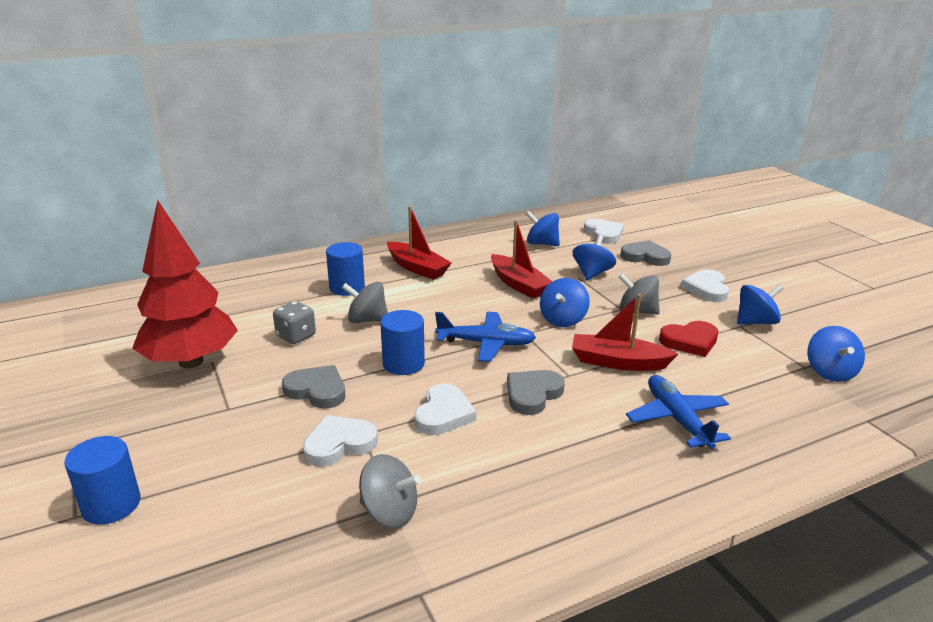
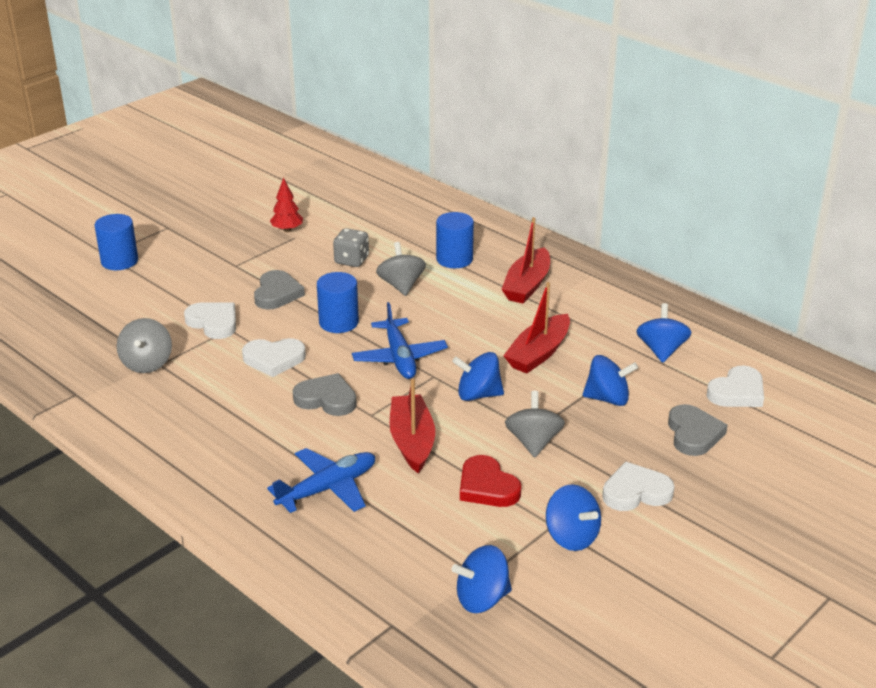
camera: 70 degrees right, 5 degrees up
(191, 361) = (287, 230): red tree -> red tree, size x0.41

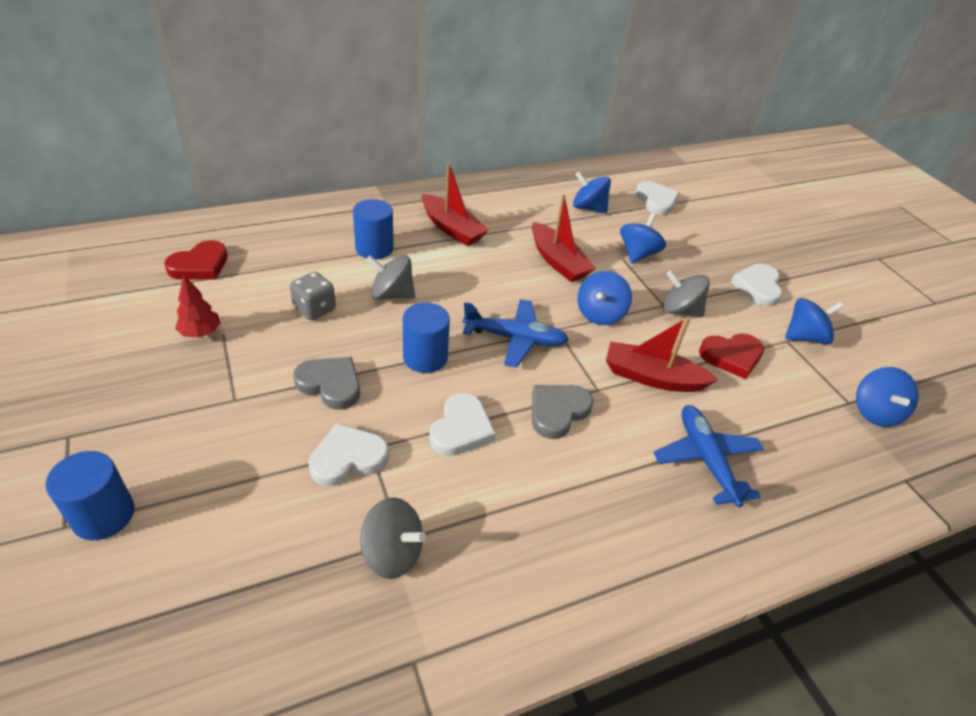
camera: 70 degrees left, 10 degrees up
(357, 202) = (200, 265): none -> red heart
(693, 434) = (697, 236): grey heart -> none

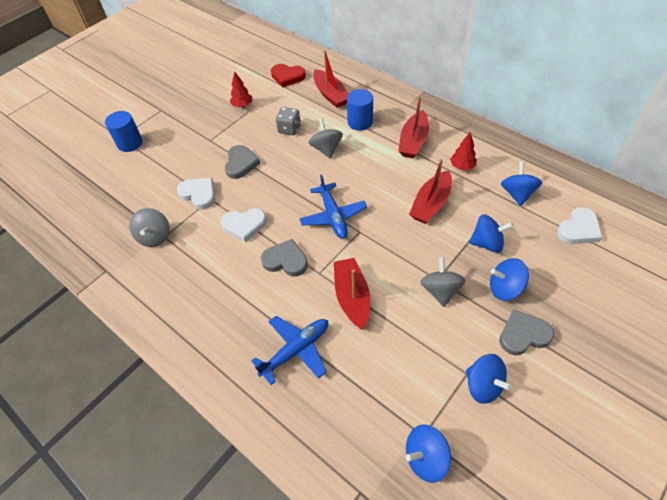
camera: 70 degrees right, 10 degrees up
(292, 247) = (330, 94): none -> red boat
(425, 357) = (286, 187): blue cylinder -> none
(522, 218) = (462, 166): none -> red tree
(600, 314) = (393, 247): blue spinning top -> blue spinning top (505, 288)
(731, 357) = (413, 338): red heart -> none
(757, 287) = (523, 335): white heart -> grey heart

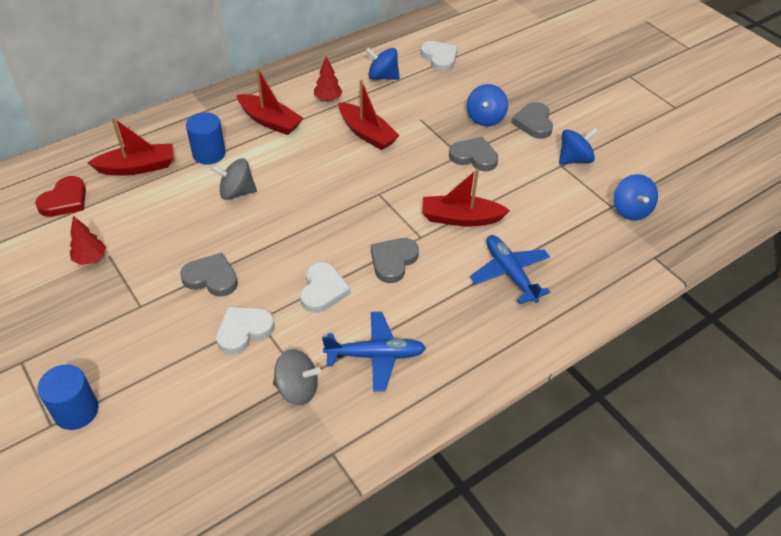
camera: 80 degrees left, 5 degrees down
(289, 129) = (177, 218): grey dice -> none
(333, 216) = (347, 209): blue plane -> blue plane (376, 355)
(440, 291) = (474, 157): grey spinning top -> grey heart
(487, 243) = (432, 113): blue spinning top -> none

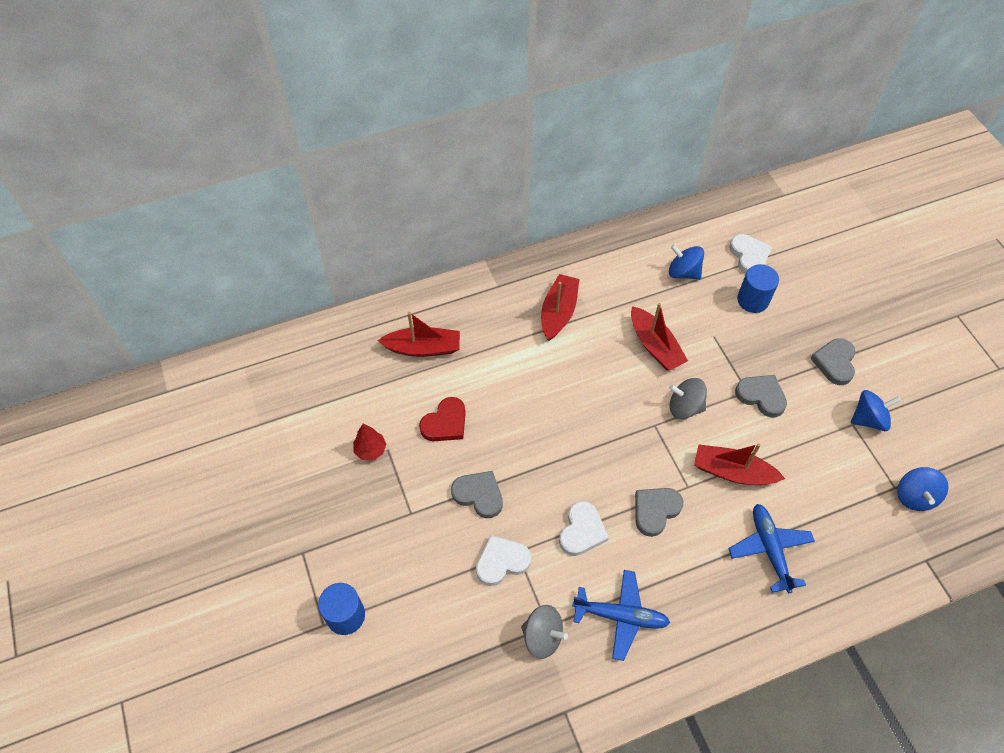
camera: 15 degrees right, 10 degrees up
(65, 200) = (352, 376): red heart -> red heart (445, 423)
(209, 154) = (493, 343): blue cylinder -> blue cylinder (753, 300)
(236, 192) = (514, 397): grey spinning top -> grey spinning top (685, 407)
(270, 121) = (558, 312): red boat -> red boat turned 120 degrees counterclockwise
(328, 99) = (621, 293): red tree -> none
(485, 118) = (783, 347): blue spinning top -> none

